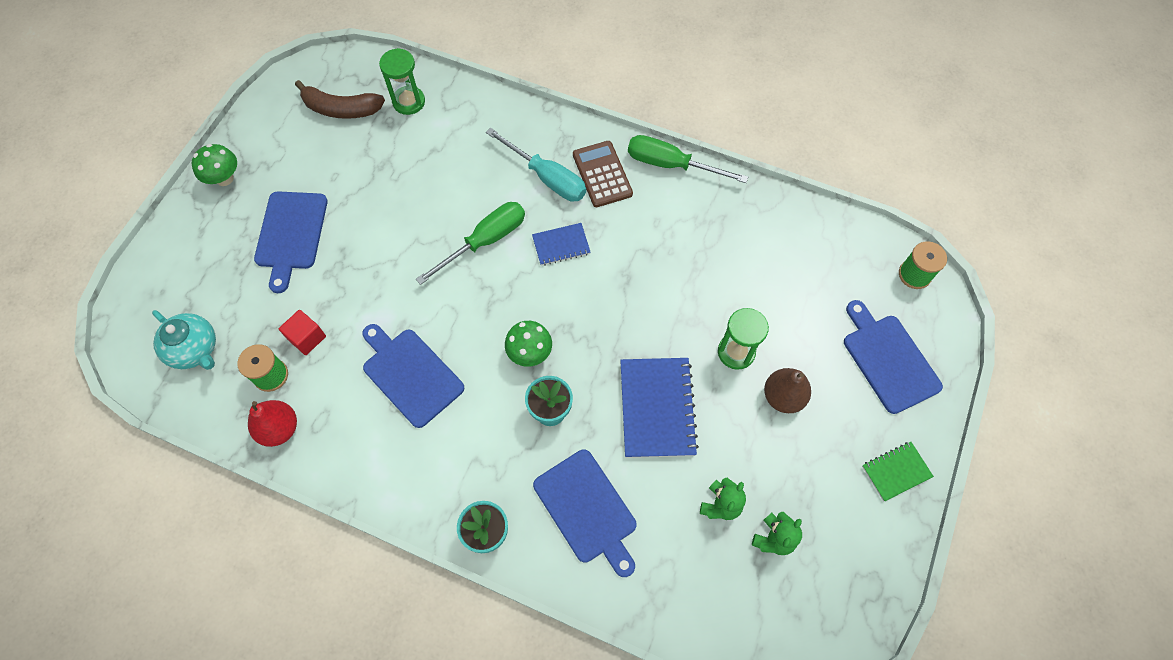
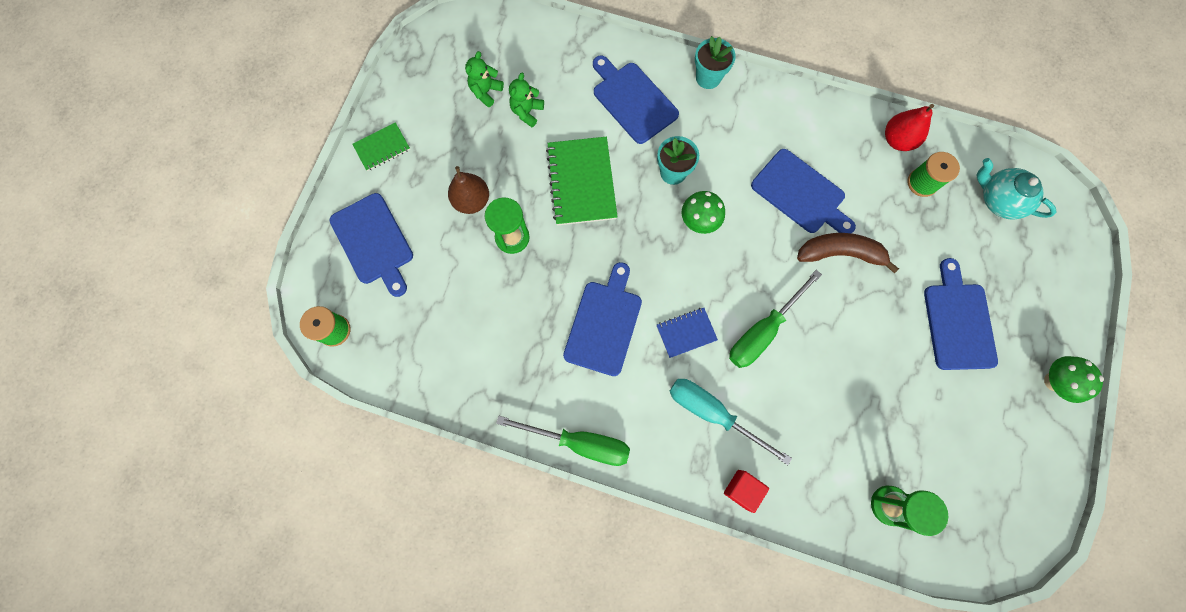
camera: 175 degrees right, 10 degrees up
(307, 338) = (903, 218): red cube -> red cube (742, 489)
(341, 109) = (963, 487): brown banana -> brown banana (840, 253)
(602, 174) = (653, 422): brown calculator -> none
(642, 259) = (604, 324): none -> blue cutting board
(657, 408) = (581, 182): blue notebook -> green notebook

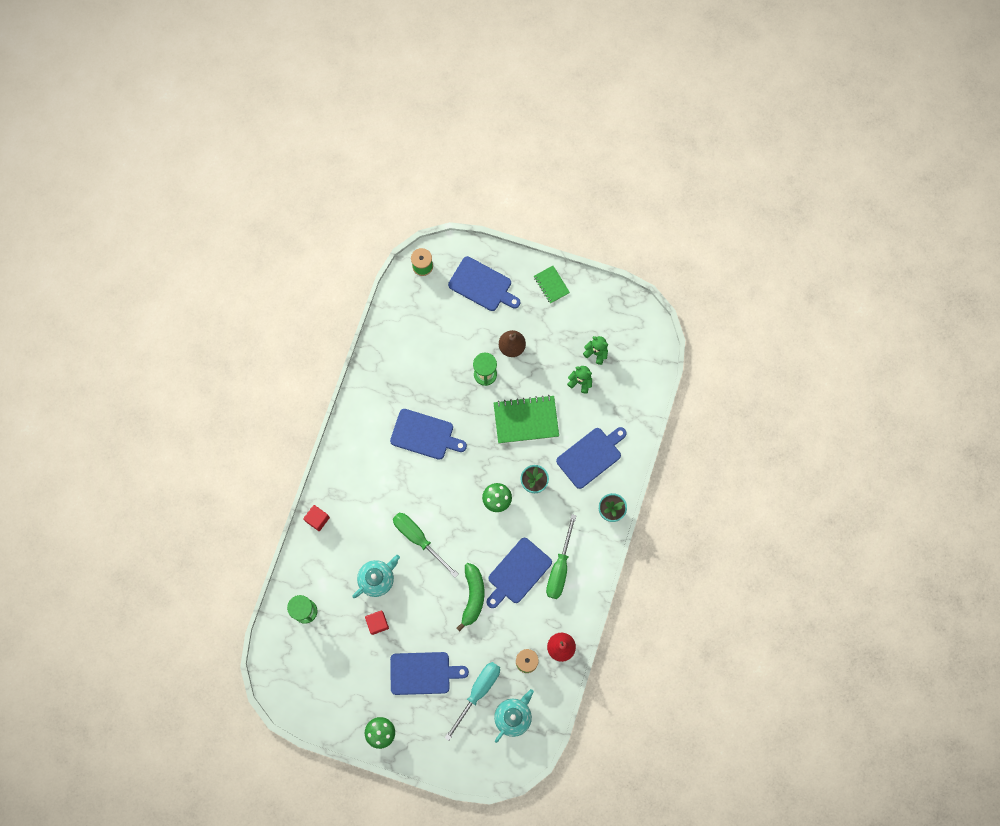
camera: 90 degrees right, 0 degrees up
(374, 242) = (482, 285): blue cutting board -> blue cutting board turned 120 degrees counterclockwise
(579, 442) = (349, 419): green screwdriver -> green screwdriver (560, 568)
(686, 333) = (418, 488): blue notebook -> none
(712, 413) = (365, 503): turquoise screwdriver -> turquoise screwdriver (478, 692)
(827, 391) = (377, 579): none -> turquoise teapot
(840, 253) = (473, 596): brown banana -> green banana
(894, 390) = (377, 623): none -> red cube

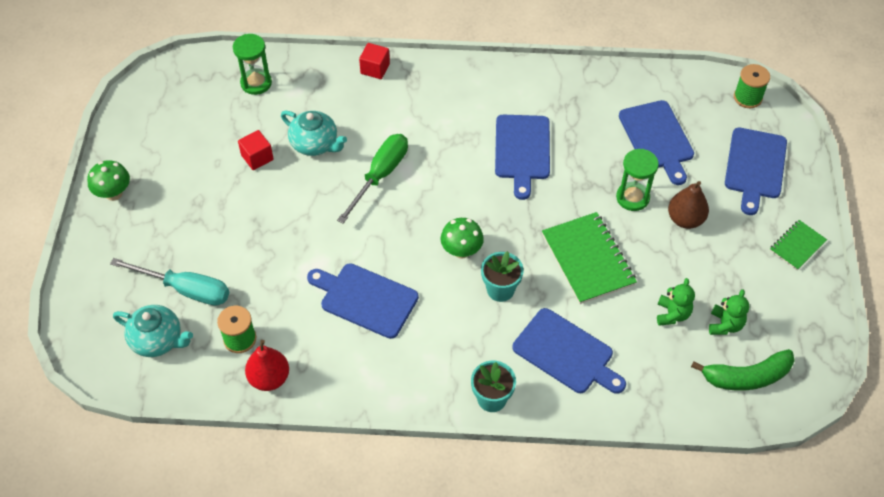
camera: 75 degrees right, 20 degrees down
(423, 673) = (201, 221): blue cutting board -> blue cutting board (657, 138)
(473, 596) = (318, 253): green banana -> green banana (746, 377)
(560, 568) = (387, 350): green screwdriver -> none

